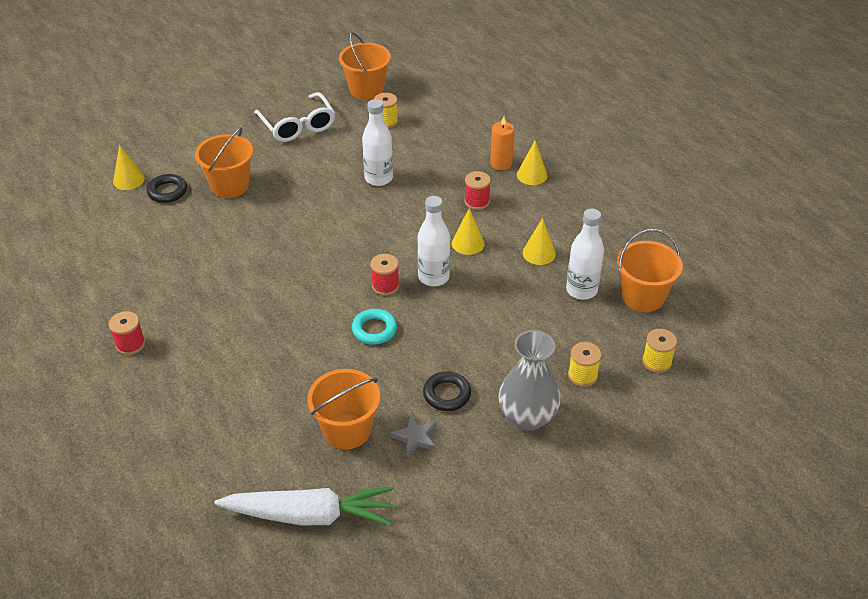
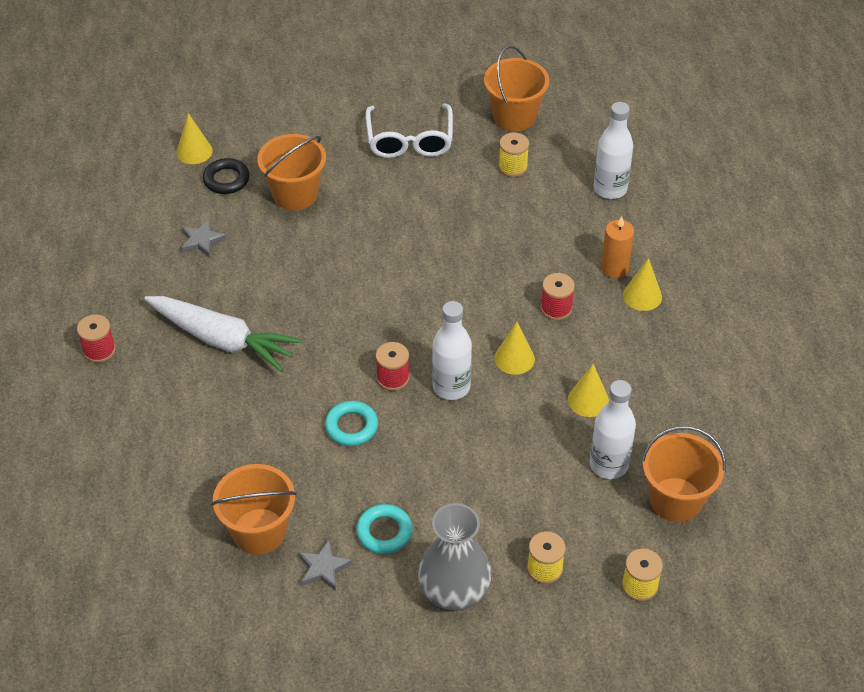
camera: 25 degrees right, 5 degrees up
(172, 239) = (202, 241): none -> grey star
(310, 515) = (172, 609): white carrot -> white carrot (223, 340)
(378, 178) = (461, 240): white bottle -> white bottle (610, 189)
(447, 394) = (384, 532): black ring -> turquoise ring

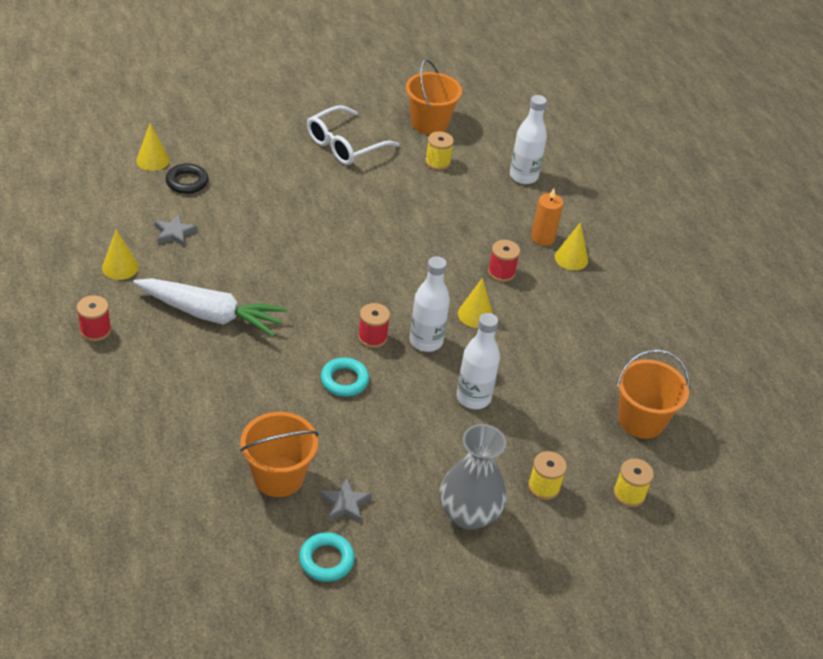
camera: 15 degrees left, 5 degrees down
(295, 194) = (252, 191): orange bucket -> none
(384, 532) = (394, 468): turquoise ring -> turquoise ring (326, 560)
(409, 141) = (344, 145): white glasses -> white glasses turned 60 degrees clockwise
(588, 400) = (547, 344): yellow cone -> yellow cone (120, 267)
(609, 465) = (577, 396): white bottle -> white bottle (473, 398)

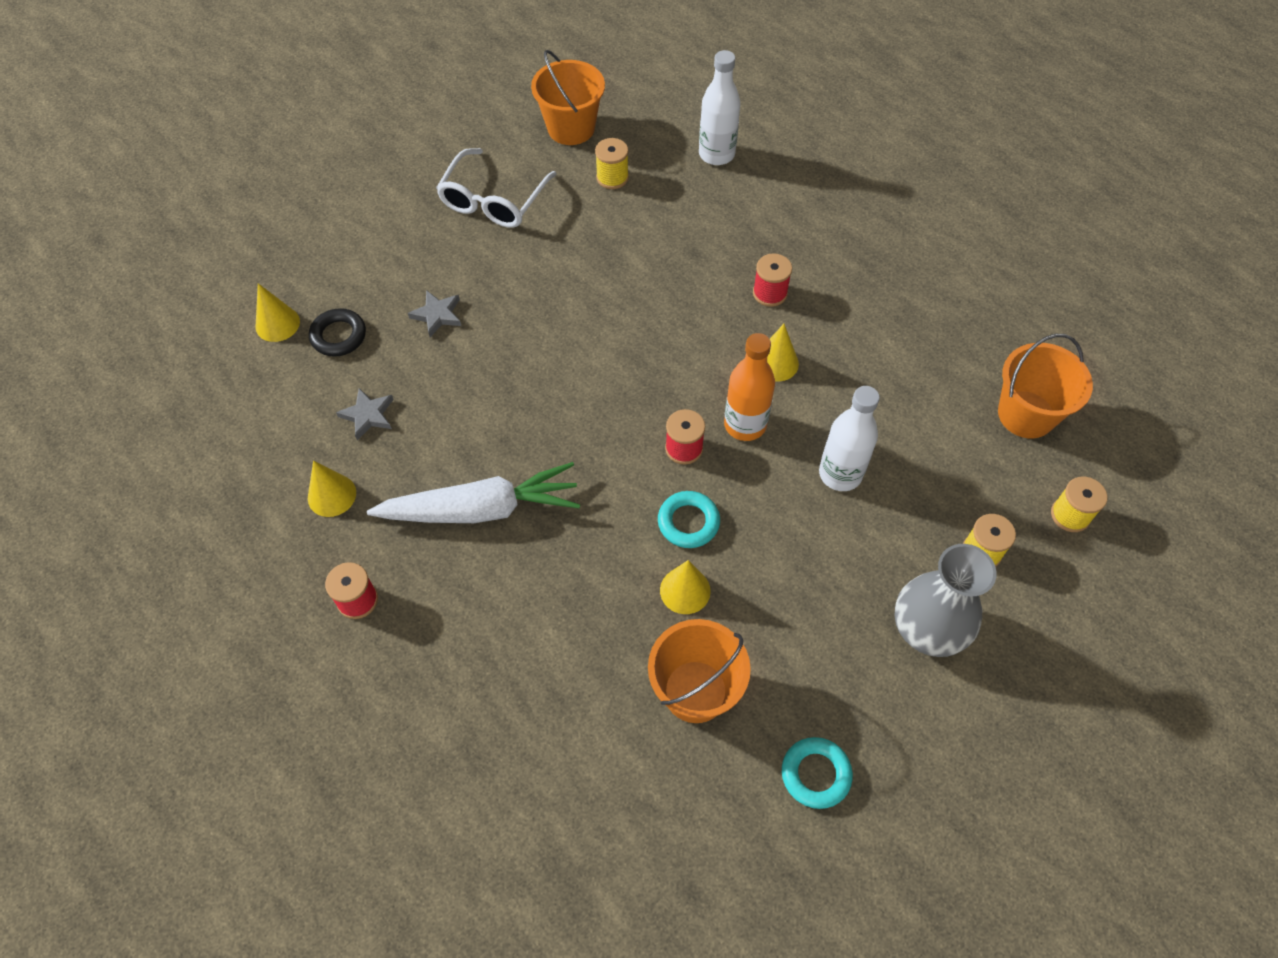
camera: 20 degrees left, 15 degrees up
(345, 503) = (790, 687): grey star -> grey star (437, 315)
(426, 341) = (745, 424): white bottle -> orange bottle
(542, 238) = (785, 226): orange candle -> none
(571, 258) = (831, 240): yellow cone -> yellow cone (685, 590)

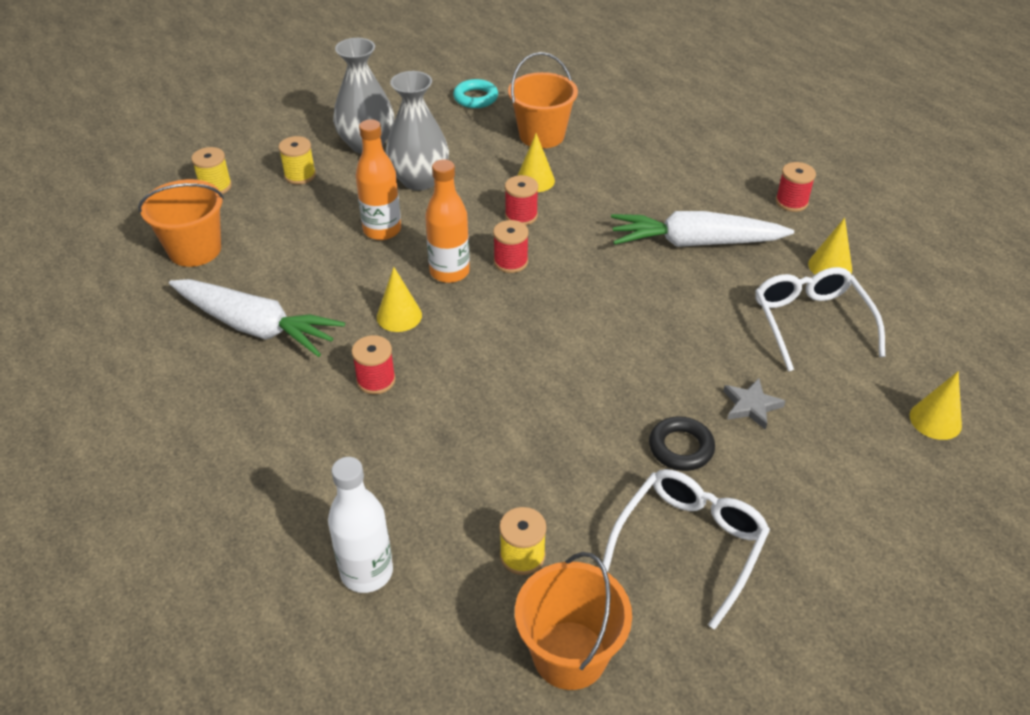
camera: 170 degrees left, 15 degrees down
(338, 336) = (860, 398): black ring -> black ring (681, 448)
(368, 415) = (810, 321): grey star -> white glasses
(688, 522) = (521, 216): turquoise ring -> red spool
(830, 567) = (419, 180): none -> grey vase
(840, 474) = (382, 230): white bottle -> orange bottle
(905, 331) = (256, 327): none -> white carrot

